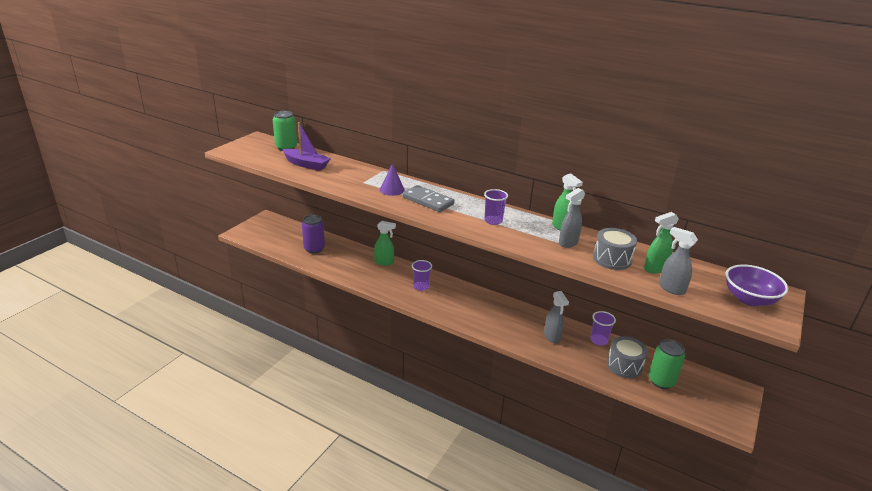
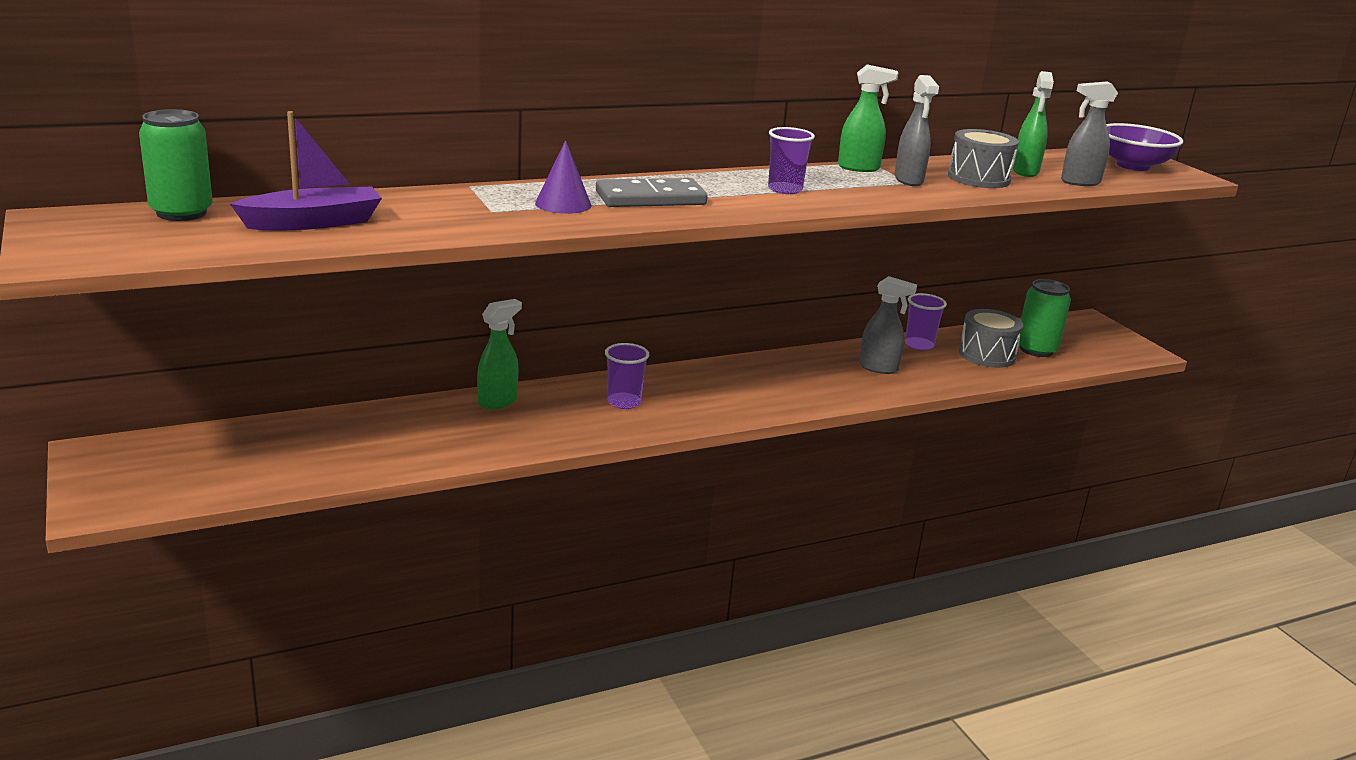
camera: 55 degrees left, 5 degrees down
(314, 249) = (331, 447): purple can -> none

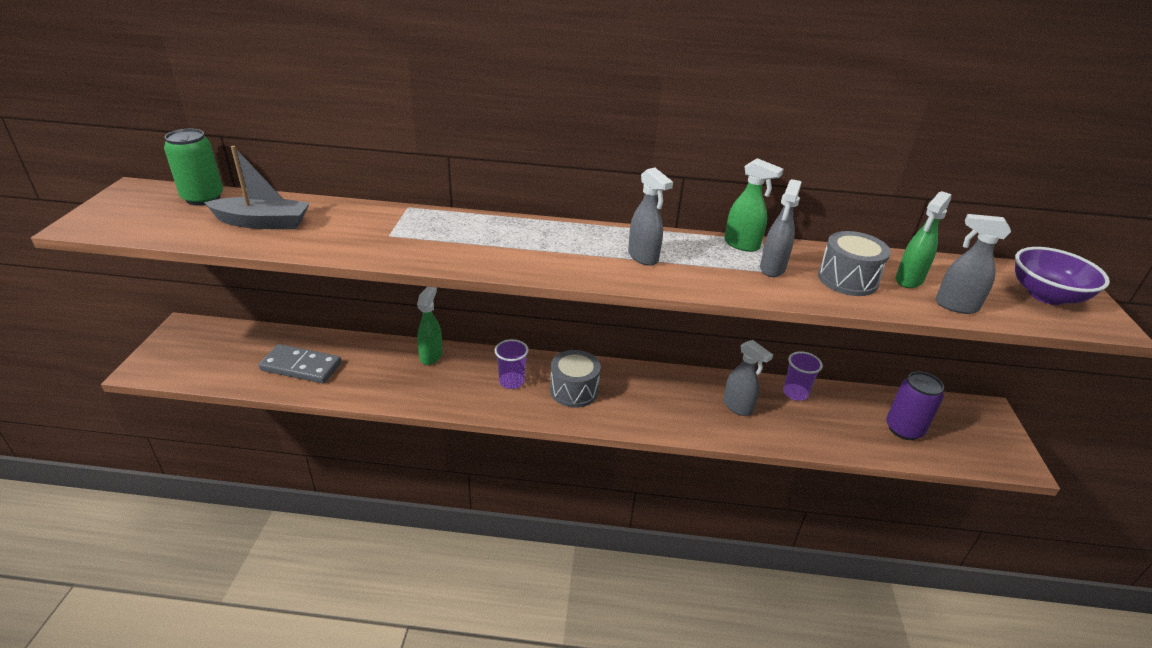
camera: 30 degrees right, 10 degrees up
(313, 222) = (263, 223): purple boat -> grey boat
(498, 401) = (431, 356): green spray bottle -> green spray bottle turned 60 degrees counterclockwise
(563, 204) = (447, 238): purple cone -> none
(650, 198) = (520, 245): grey domino -> grey domino (301, 366)
(785, 189) = (643, 257): purple cup -> grey spray bottle
(986, 355) = (849, 421): grey drum -> grey drum (574, 390)
(1036, 350) = (904, 429): green can -> purple can

